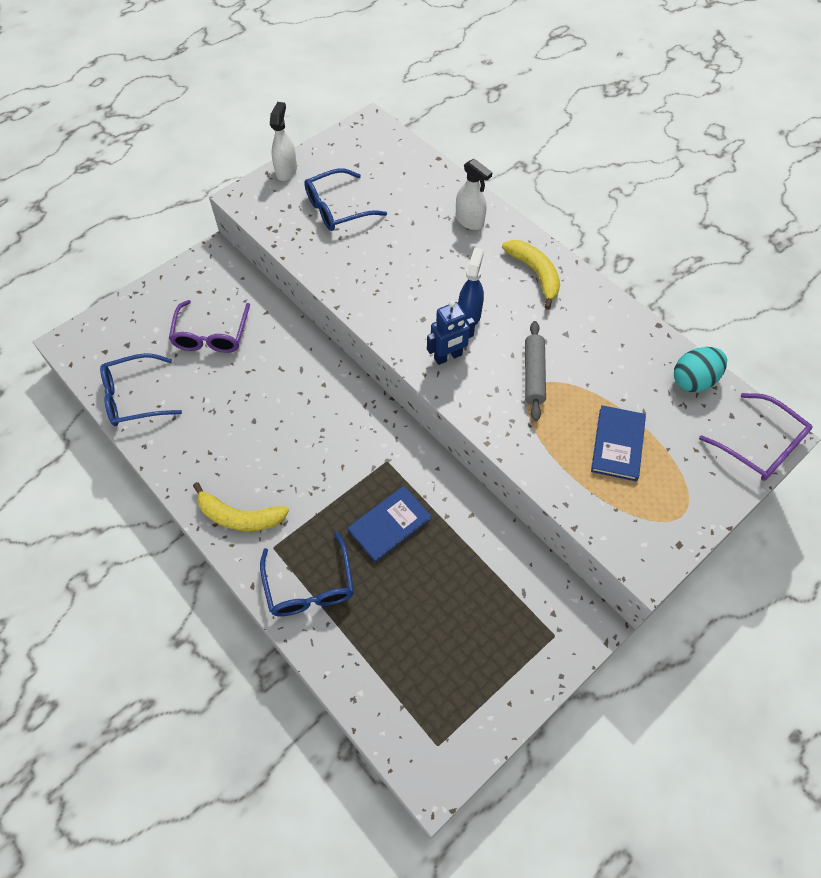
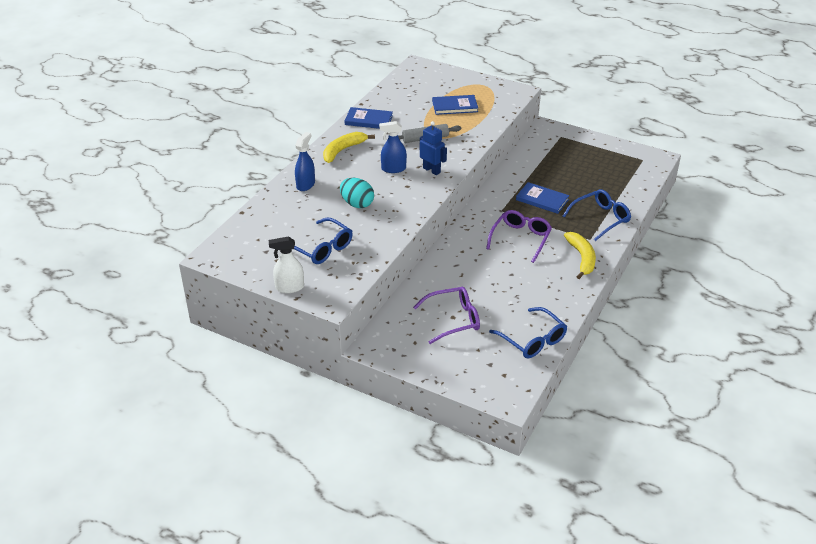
camera: 110 degrees left, 20 degrees down
(469, 221) = (305, 185): white spray bottle -> blue spray bottle
(607, 321) = (368, 120): none -> blue book
(693, 380) = (396, 89): turquoise egg -> turquoise egg (357, 204)
(760, 446) = (426, 68): purple glasses -> purple glasses (520, 239)

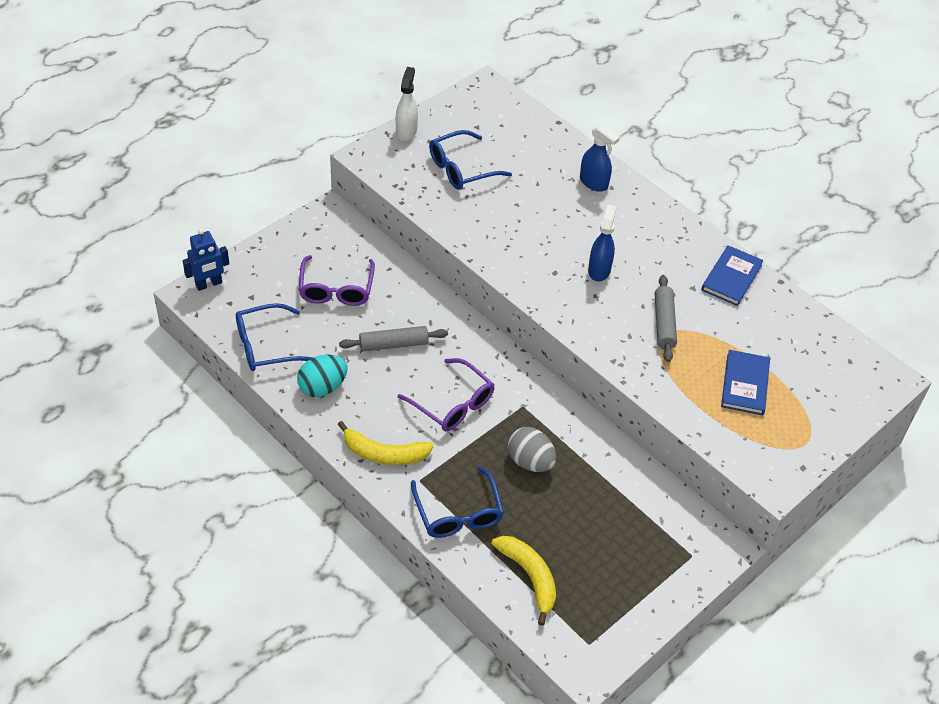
camera: 105 degrees right, 10 degrees up
(343, 150) = (661, 233): yellow banana -> yellow banana (529, 577)
(357, 204) = (534, 217): turquoise egg -> turquoise egg (322, 387)
(431, 170) = (581, 306): blue robot -> blue robot (209, 284)
(488, 277) = (393, 344): none -> grey rolling pin
(542, 200) = (530, 461): blue book -> grey egg

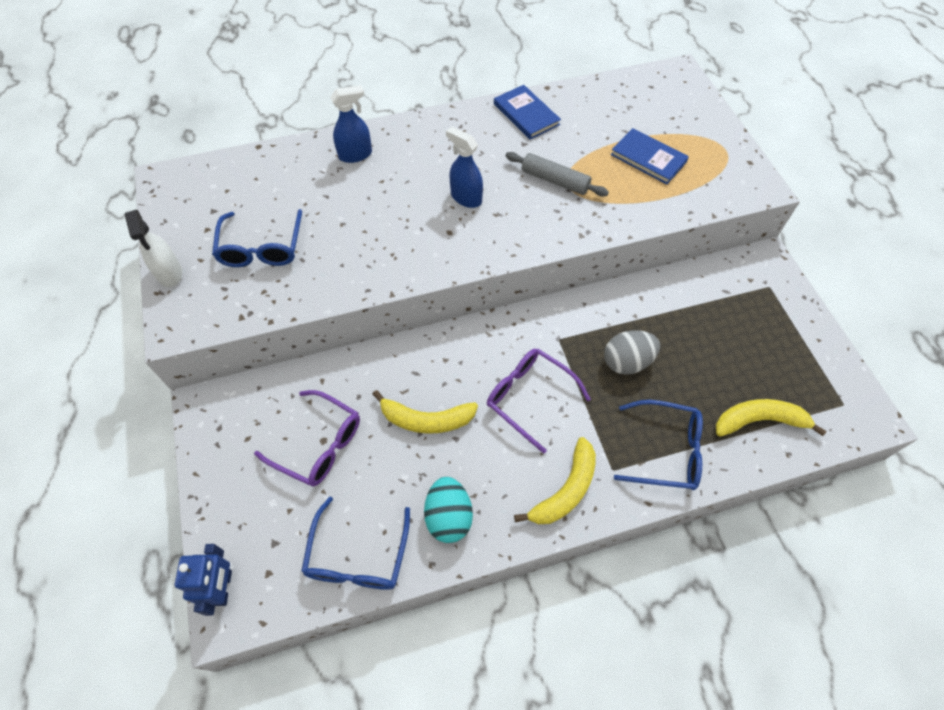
camera: 60 degrees left, 10 degrees up
(393, 344) = (426, 420): grey rolling pin -> yellow banana
(406, 131) = (170, 273): white spray bottle -> white spray bottle turned 150 degrees counterclockwise
(452, 404) = (529, 398): purple glasses -> purple glasses turned 120 degrees counterclockwise

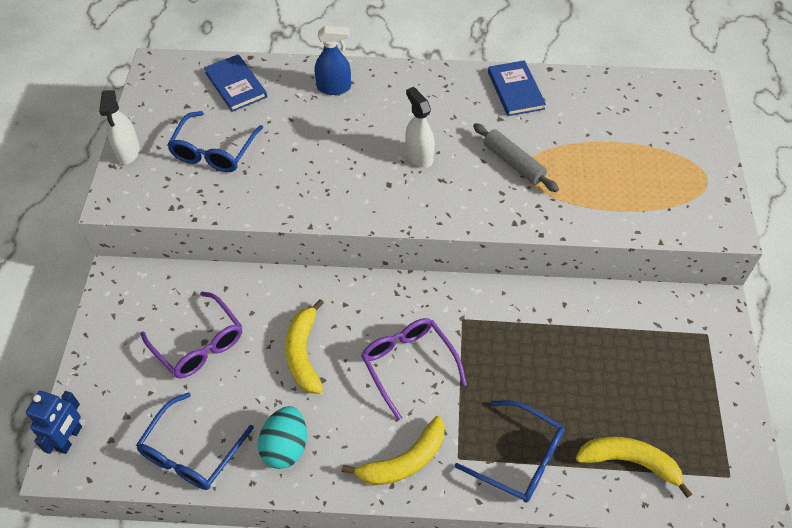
camera: 20 degrees right, 5 degrees down
(426, 420) = (303, 353): yellow banana -> yellow banana turned 60 degrees clockwise
(466, 198) = (419, 156): blue spray bottle -> white spray bottle
(627, 362) = (520, 361): grey egg -> none
(648, 158) = (620, 166): blue book -> blue book (235, 85)

